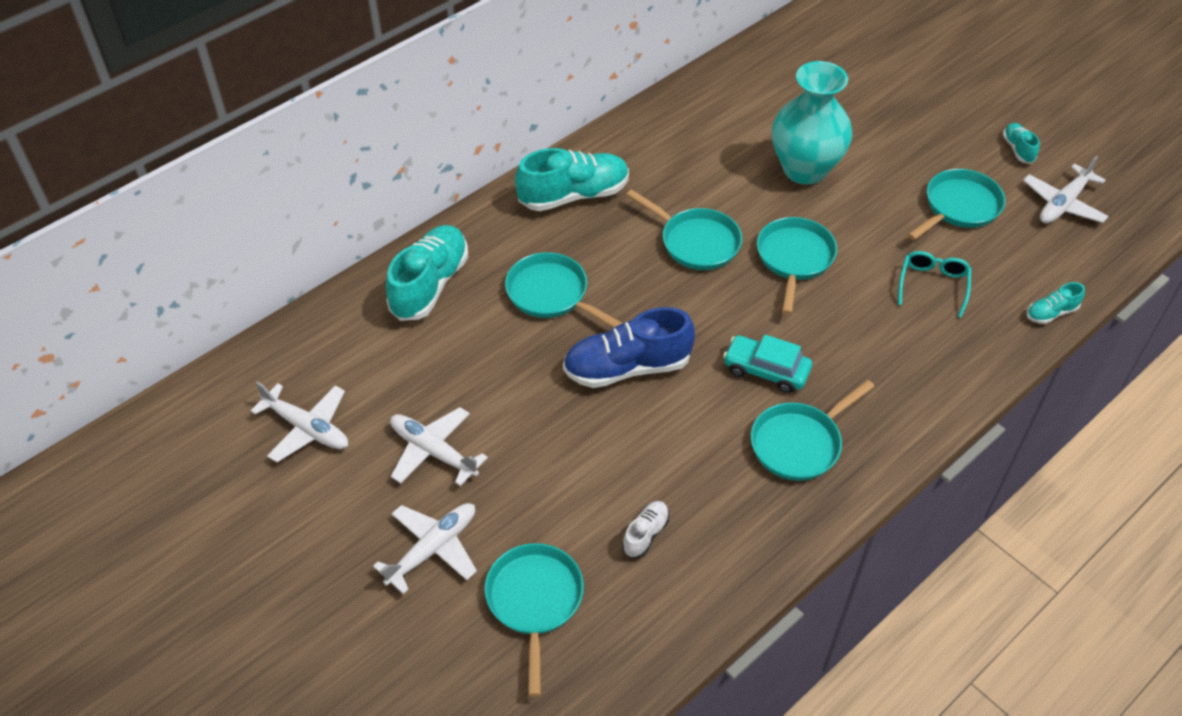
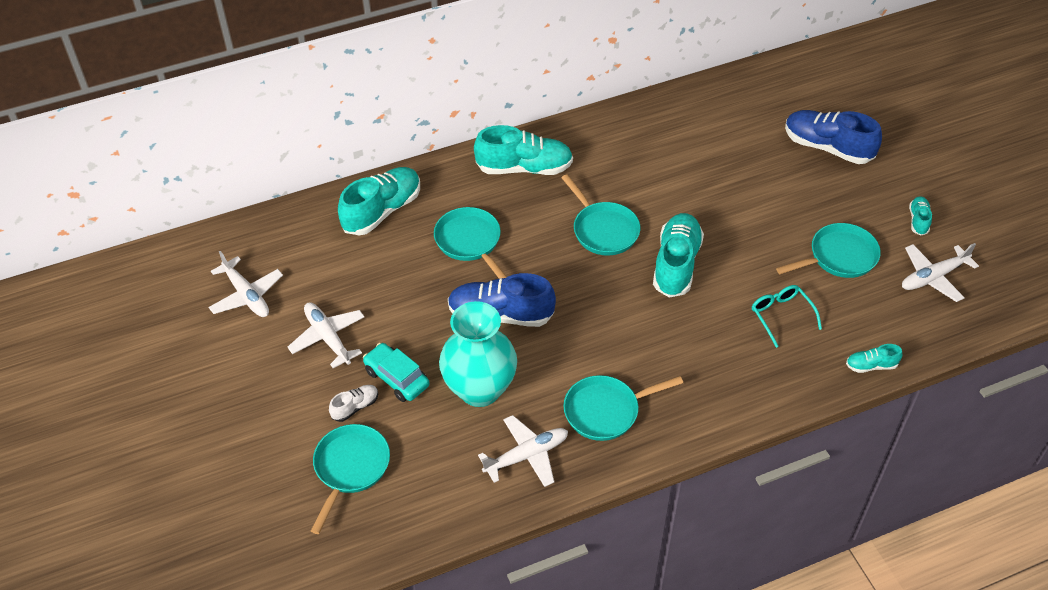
camera: 20 degrees right, 0 degrees up
(433, 549) = (296, 408): white plane -> white plane (527, 455)
(645, 534) = (454, 444): white shoe -> white shoe (355, 407)
(766, 370) = (608, 347): turquoise car -> turquoise car (397, 378)
(794, 259) = (676, 264): turquoise pan -> turquoise shoe
(805, 169) = (723, 192): turquoise vase -> turquoise vase (480, 389)
(888, 96) = (827, 147): none -> blue shoe
(933, 285) = (781, 315): turquoise glasses -> turquoise glasses turned 60 degrees counterclockwise

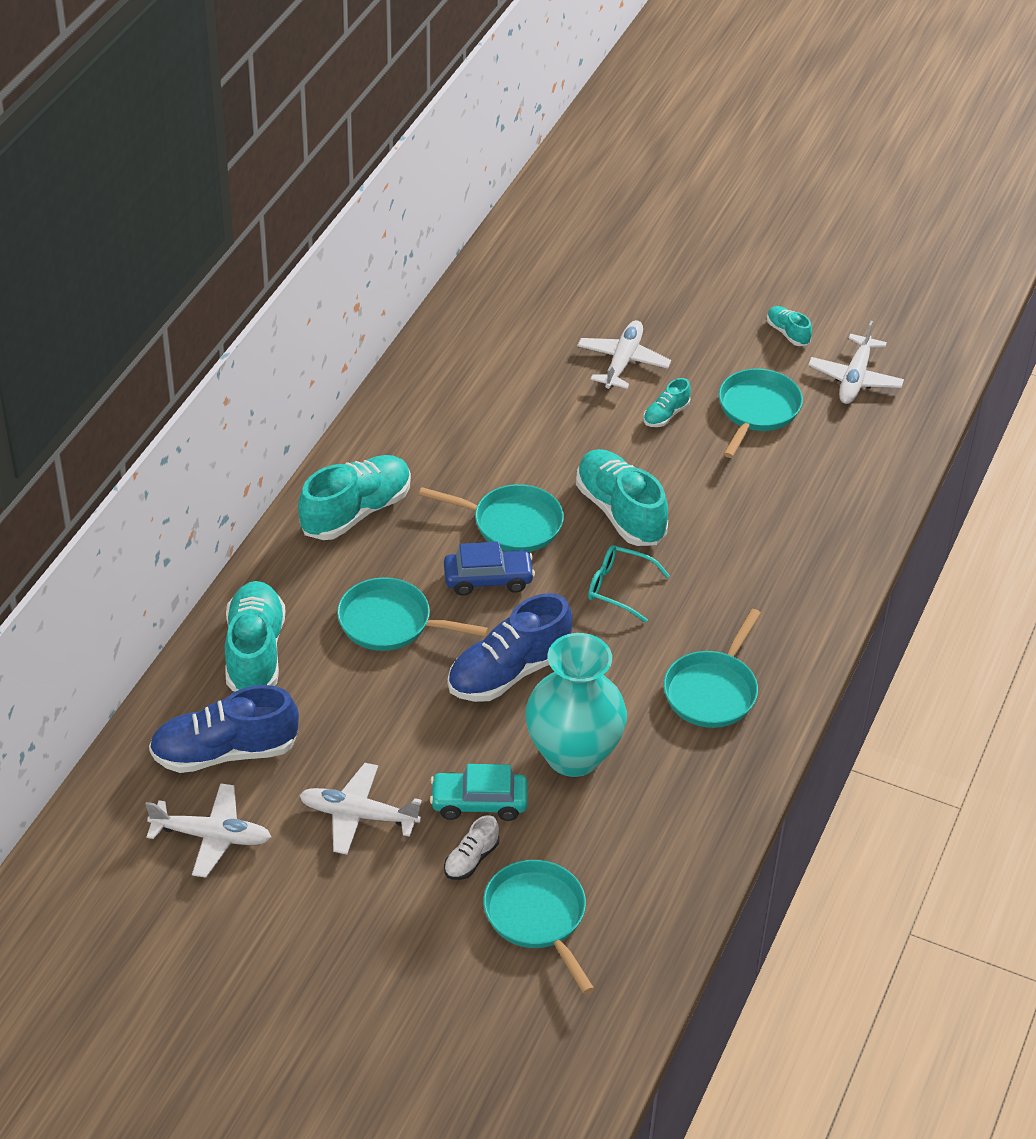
camera: 45 degrees left, 5 degrees down
(355, 407) = (471, 859): white shoe -> white shoe turned 150 degrees counterclockwise
(527, 455) = (689, 782): white plane -> white plane (623, 361)
(552, 253) = (488, 579): none -> blue car
(781, 315) = (767, 498): turquoise glasses -> turquoise glasses (619, 588)
(827, 147) = (633, 310): blue shoe -> blue shoe (225, 752)
(871, 365) = (889, 492): turquoise shoe -> turquoise shoe (666, 415)

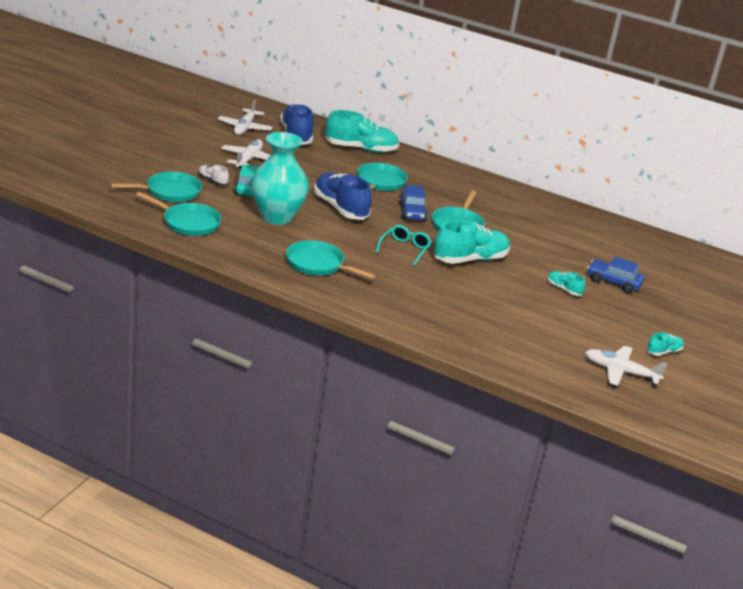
camera: 90 degrees right, 15 degrees down
(356, 512) = (464, 184): turquoise shoe -> none
(623, 361) = (613, 282): white plane -> blue car
(757, 411) = (575, 324): turquoise pan -> turquoise pan (188, 223)

